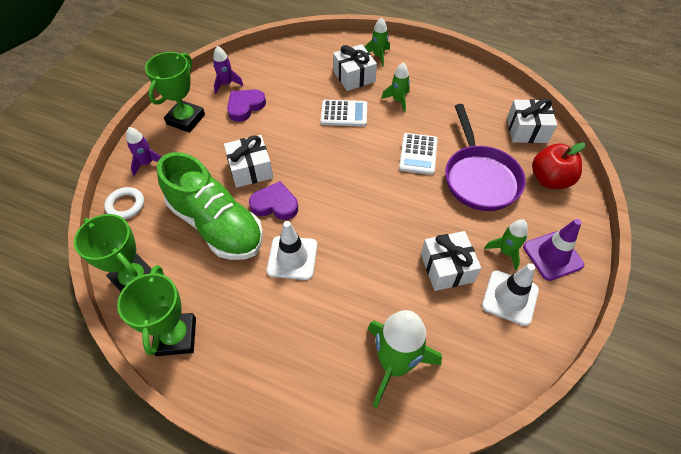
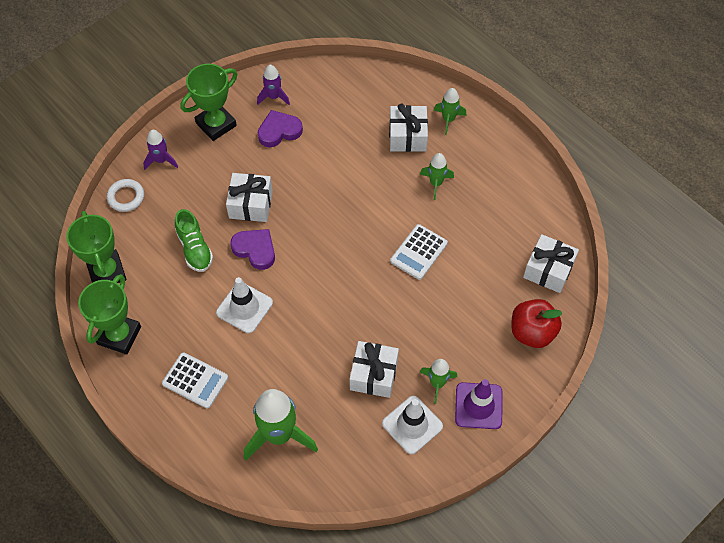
camera: 25 degrees right, 5 degrees up
(216, 225) = (195, 248): green shoe -> green shoe, size x0.53
(344, 114) = (372, 177): white calculator -> white calculator (195, 380)
(479, 178) = (463, 302): purple pan -> none

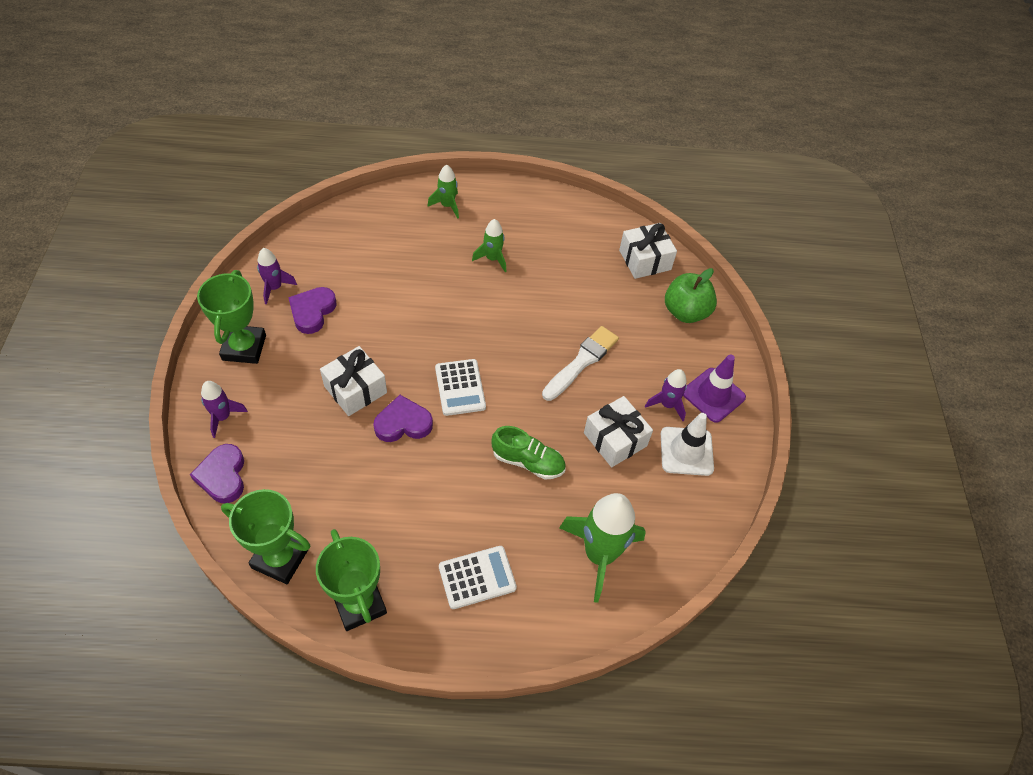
camera: 50 degrees left, 5 degrees down
(126, 197) = (222, 476): white ring -> purple heart
(195, 248) = (345, 466): green shoe -> green shoe (528, 461)
(244, 307) = (449, 478): white traffic cone -> none
(407, 136) = (429, 239): white gift -> none
(413, 305) = (581, 362): none -> white brush
(418, 252) = (539, 319): white calculator -> white calculator (460, 387)
(437, 383) = (667, 405): green rocket -> purple rocket
(532, 332) = (685, 312): red apple -> green apple

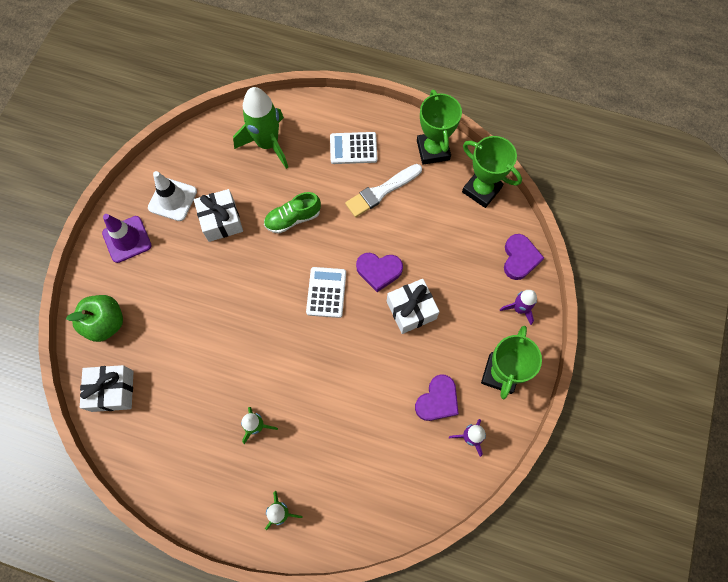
camera: 160 degrees left, 15 degrees up
(528, 461) = (293, 218): green shoe -> green shoe turned 60 degrees counterclockwise
(581, 362) = (219, 293): white brush -> white brush (381, 191)
(667, 405) = (167, 239): purple rocket -> none

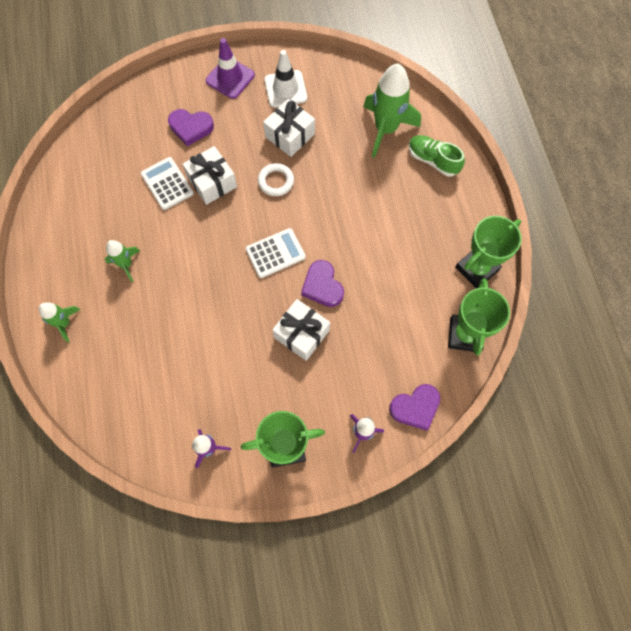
camera: 60 degrees right, 0 degrees up
(106, 323) = (151, 106): green apple -> none
(112, 391) = (100, 143): white gift -> white gift (212, 182)
(258, 256) = (276, 181): none -> white ring
(293, 218) = (328, 188): green shoe -> green shoe (433, 160)
(353, 148) = (430, 199): white calculator -> white calculator (167, 184)
(381, 191) = (402, 246): white brush -> none
(437, 400) = (228, 402): purple heart -> purple heart (191, 128)

